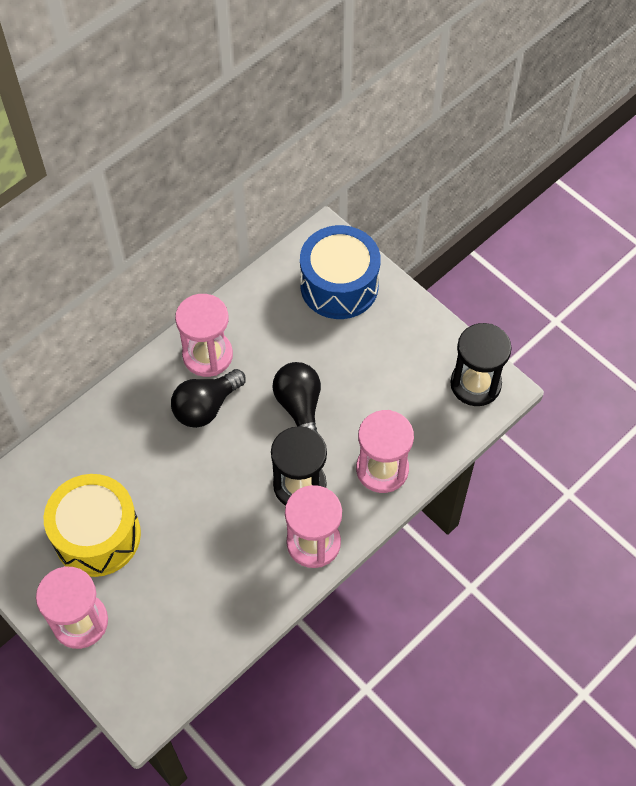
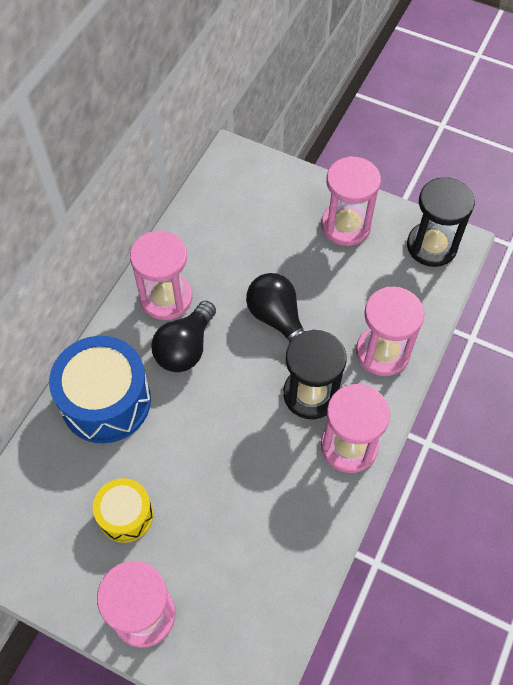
camera: 20 degrees left, 0 degrees up
(97, 535) = (126, 515): yellow drum -> yellow drum, size x0.57
(339, 285) = (265, 195): blue drum -> blue drum (106, 401)
(402, 339) = (346, 226): none -> pink hourglass

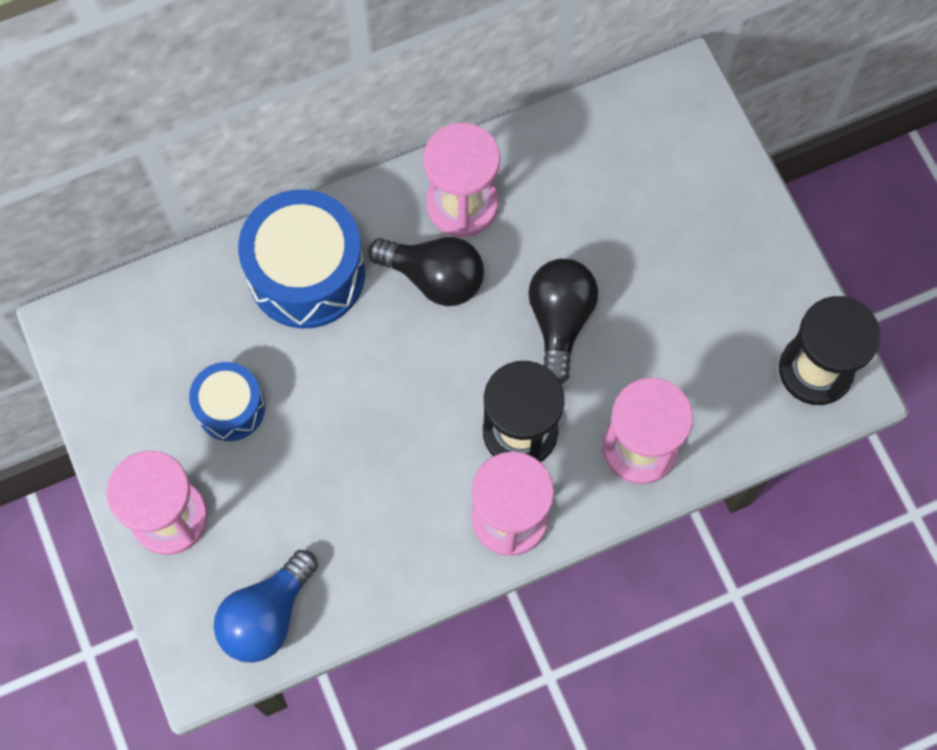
camera: 40 degrees right, 10 degrees up
(126, 515) = (230, 407): yellow drum -> blue drum
(185, 348) = (434, 278): black light bulb -> black light bulb turned 135 degrees counterclockwise
(259, 623) = (267, 616): none -> blue light bulb
(346, 226) = (737, 269): pink hourglass -> none

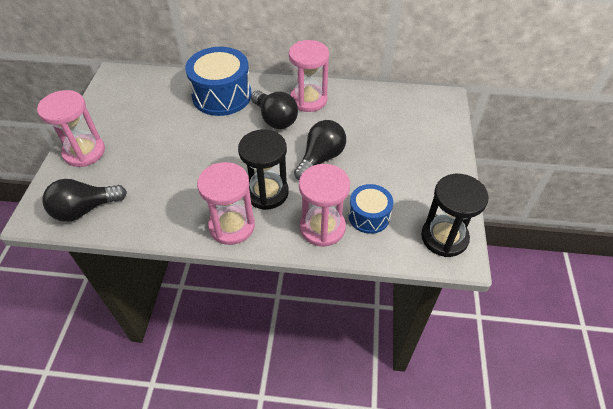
camera: 30 degrees right, 20 degrees down
(230, 407) = (147, 126): blue drum -> blue drum (369, 216)
(267, 616) = (85, 209): blue light bulb -> black light bulb

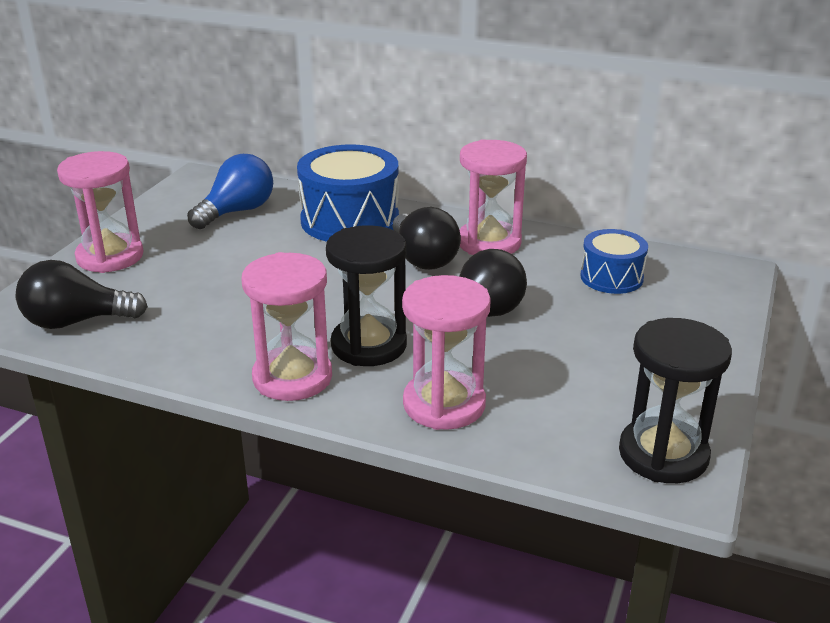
camera: 15 degrees right, 20 degrees down
(150, 100) = (237, 211): none -> blue light bulb
(369, 216) = (533, 403): blue drum -> blue drum (611, 277)

